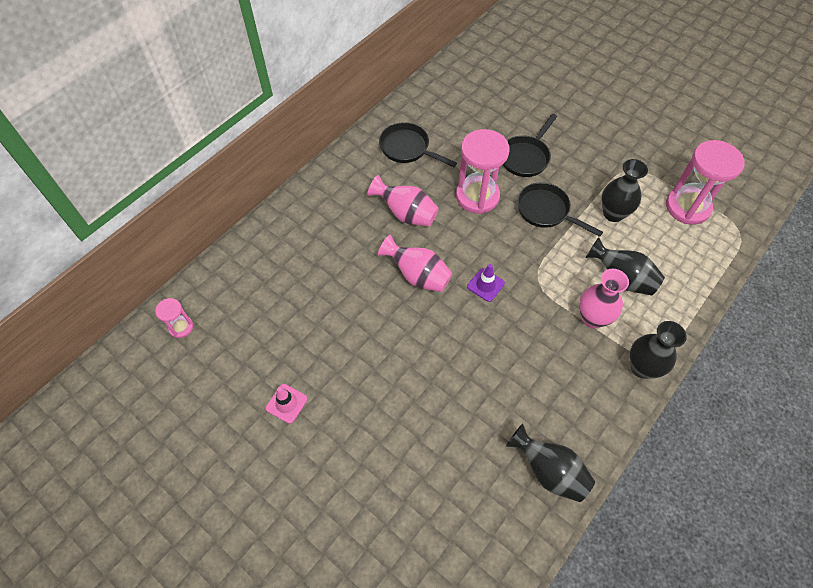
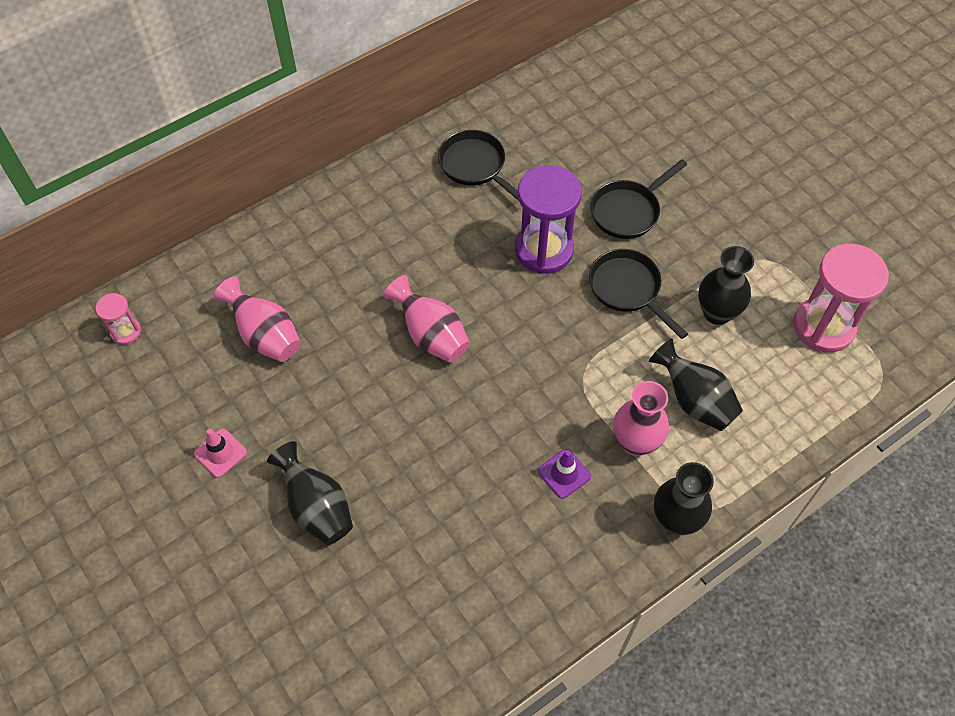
camera: 15 degrees right, 0 degrees up
(406, 214) = (443, 252): pink vase -> pink vase (265, 335)
(477, 196) = (544, 250): pink hourglass -> purple hourglass
(485, 285) = (513, 367): purple traffic cone -> purple traffic cone (564, 473)
(548, 471) = (507, 614): black vase -> black vase (317, 507)

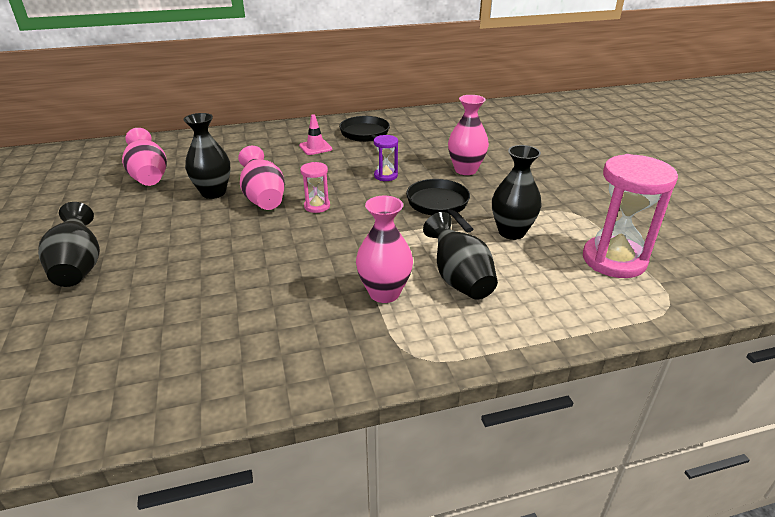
camera: 20 degrees right, 25 degrees down
(126, 332) = (66, 158): pink hourglass -> pink hourglass (317, 206)
(220, 453) = (49, 222): pink traffic cone -> pink traffic cone (315, 147)
(544, 250) = (385, 176): purple hourglass -> purple hourglass, size x0.49
(564, 473) = (301, 297): purple traffic cone -> none
(628, 211) = (465, 170): black pan -> pink vase
(676, 520) = (387, 358): black vase -> black vase (213, 193)

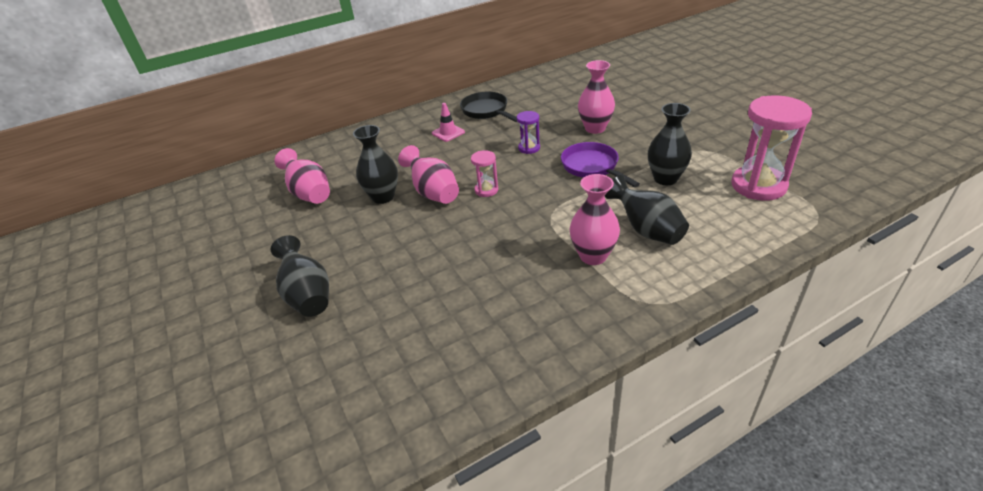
camera: 10 degrees left, 5 degrees up
(439, 205) = (592, 167): black pan -> purple pan

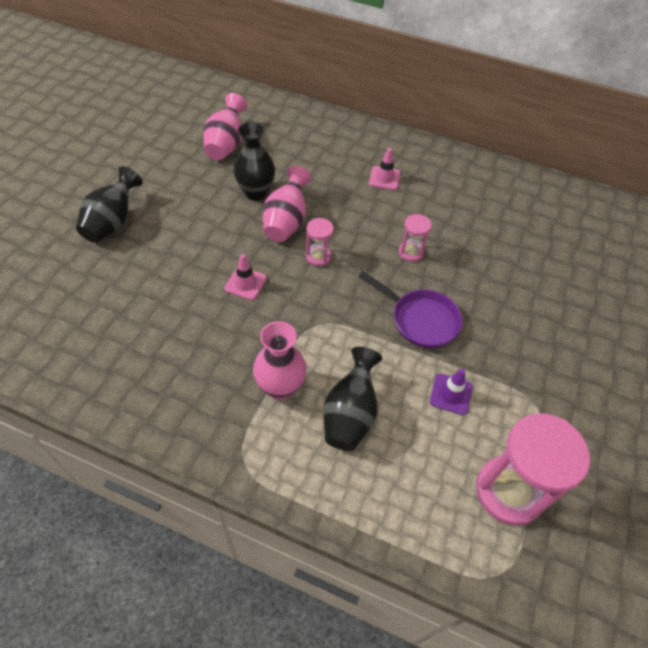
camera: 45 degrees right, 15 degrees up
(472, 237) = (245, 283): none -> pink traffic cone
(486, 111) = (446, 185): black pan -> none
(529, 148) = (410, 252): purple hourglass -> pink hourglass
(592, 167) = (420, 320): purple pan -> purple pan turned 105 degrees clockwise
(595, 128) = (493, 289): pink vase -> none
(665, 178) = (451, 394): black vase -> purple traffic cone

